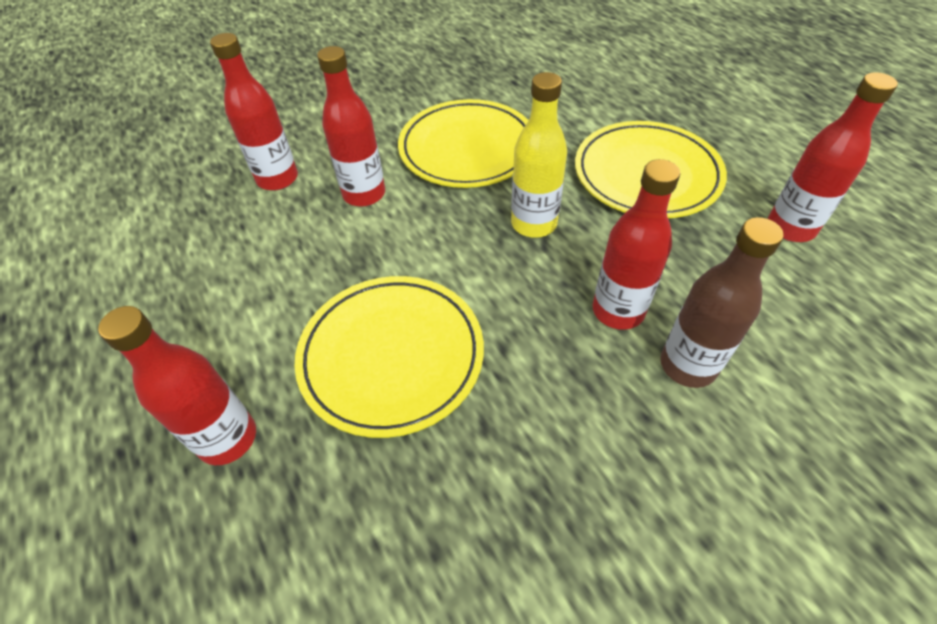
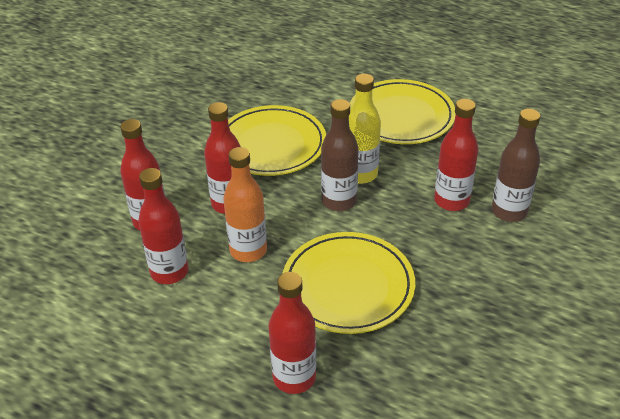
camera: 35 degrees left, 10 degrees down
(332, 256) = (248, 250): none -> orange bottle
(479, 245) = (339, 201): none -> brown bottle
(790, 228) = (503, 116): red bottle -> red bottle (169, 272)

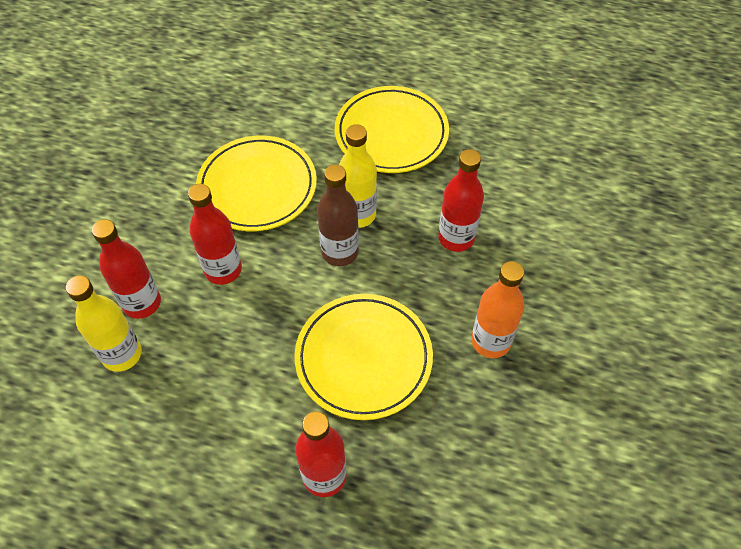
camera: 10 degrees left, 15 degrees up
(124, 258) = (122, 354): none -> yellow bottle
(169, 272) = (174, 365): red bottle -> none
(248, 250) = (253, 327): orange bottle -> orange bottle (490, 341)
(509, 211) = (515, 244): brown bottle -> none

